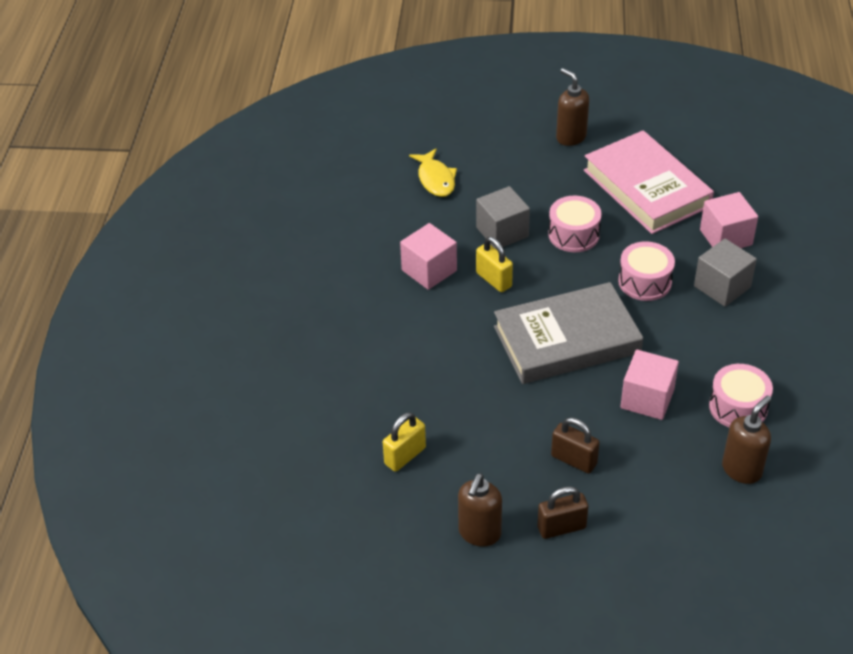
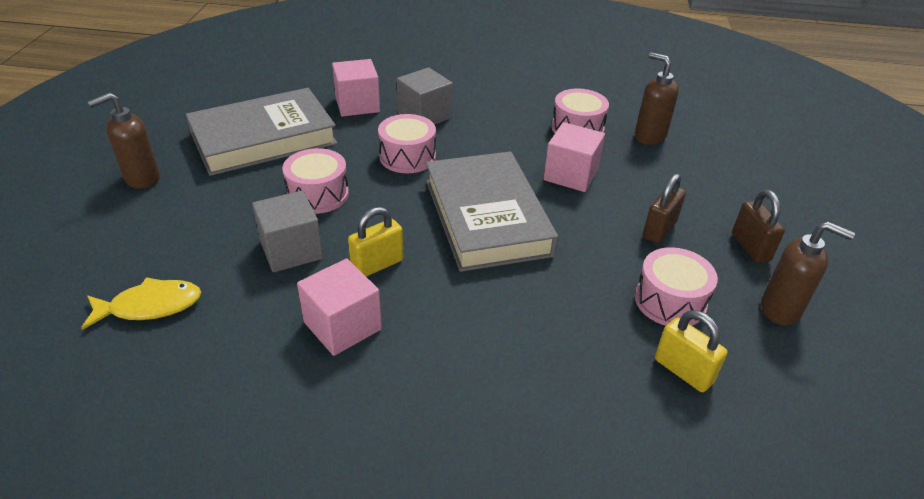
camera: 90 degrees left, 5 degrees down
(479, 457) = (670, 301): none -> pink drum
(646, 188) = (263, 138): pink book -> grey book

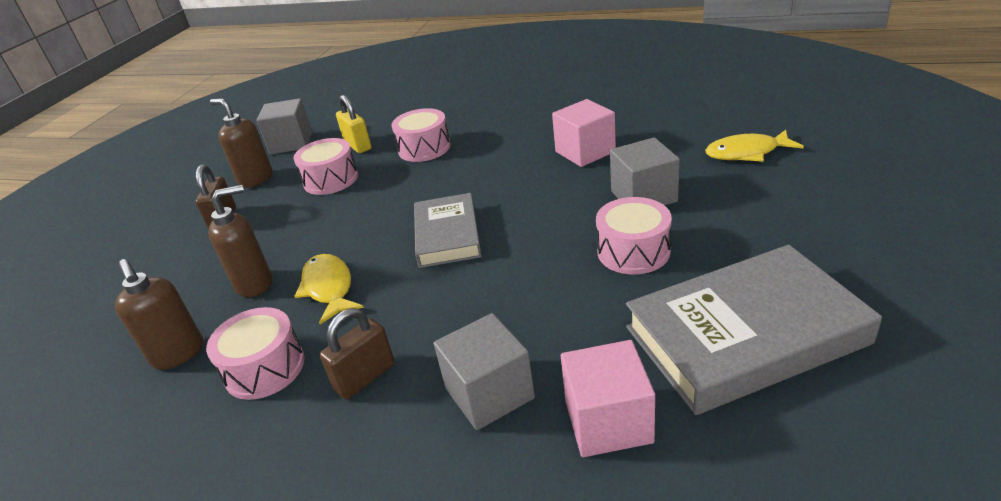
camera: 165 degrees left, 5 degrees down
(142, 178) = (874, 263): brown soap dispenser -> brown soap dispenser (255, 284)
(377, 265) = (560, 190): yellow padlock -> none
(407, 157) = (524, 308): pink drum -> pink drum (424, 148)
(487, 217) = (447, 235): grey book -> grey book, size x0.61
(570, 175) = (329, 288): pink cube -> yellow fish
(659, 230) = (287, 231): brown padlock -> brown padlock (365, 377)
(807, 389) = (291, 143): none -> grey cube

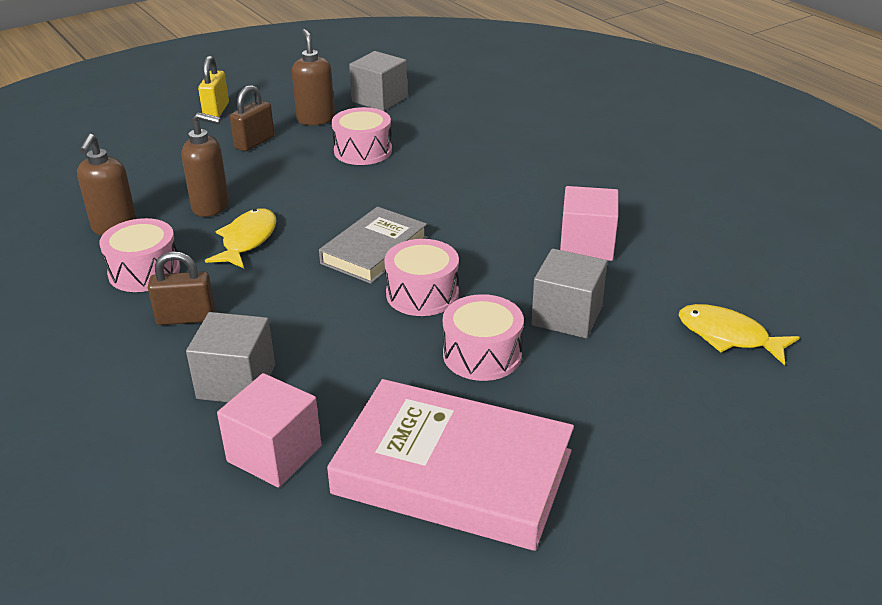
camera: 35 degrees right, 0 degrees up
(358, 145) = (422, 130): yellow padlock -> yellow padlock (216, 111)
(424, 148) = (466, 163): pink drum -> pink drum (422, 294)
(745, 335) = (453, 473): grey book -> pink book

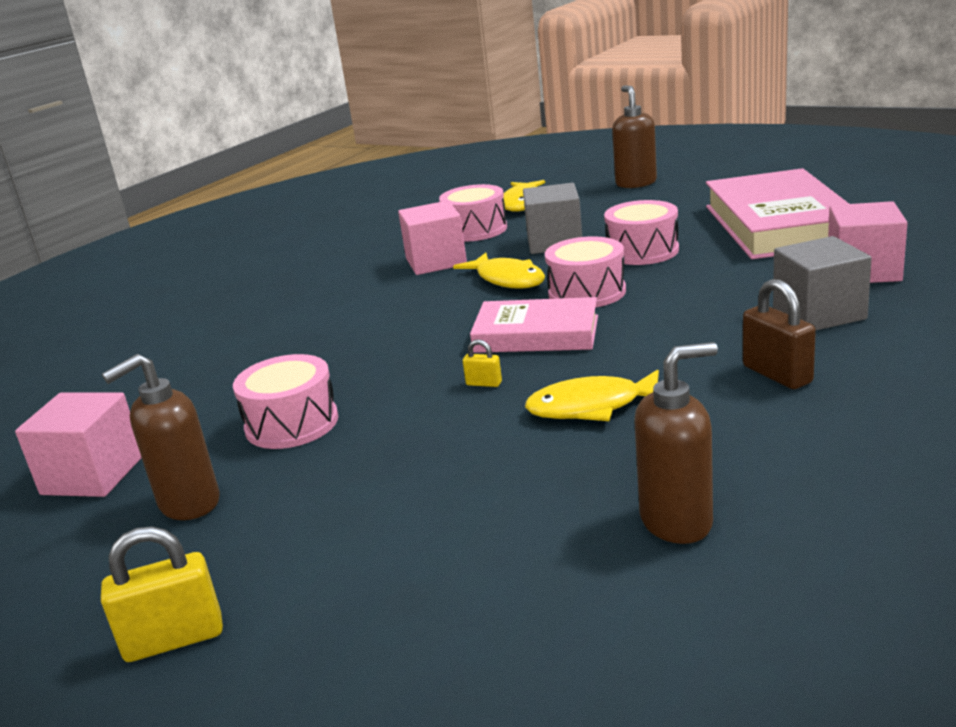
camera: 110 degrees left, 10 degrees down
(144, 271) = (737, 441): pink drum -> pink drum (475, 230)
(211, 207) = (539, 469): brown soap dispenser -> brown soap dispenser (636, 183)
(254, 142) = (304, 526): brown padlock -> none
(328, 214) = (484, 383): none -> yellow padlock
(374, 250) = (536, 334): grey book -> pink book
(379, 99) = (93, 475): grey cube -> pink cube
(499, 267) = (507, 279): none -> yellow fish

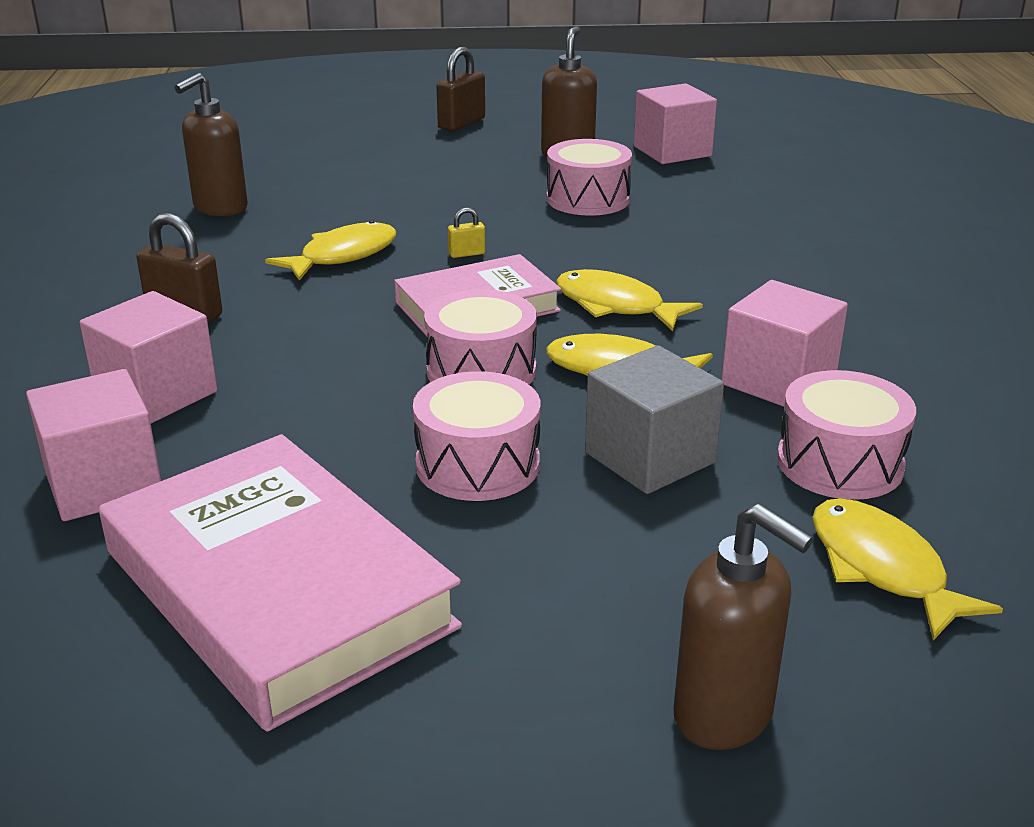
camera: 140 degrees right, 5 degrees up
(174, 639) = (462, 123): yellow padlock -> brown padlock
(445, 316) = (615, 306): none -> yellow fish
(819, 313) = (156, 394): grey cube -> pink cube

